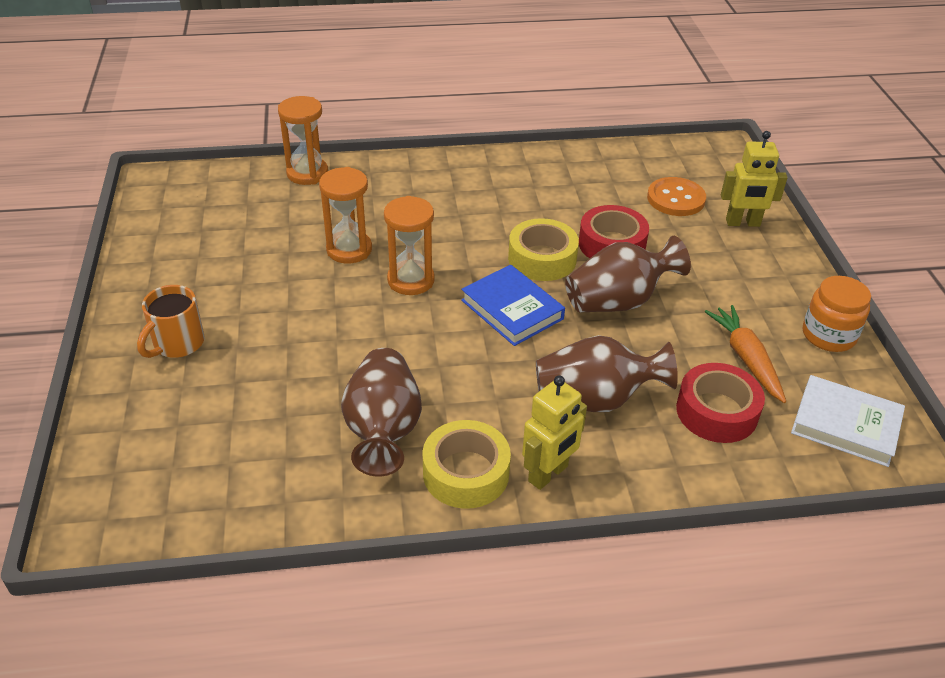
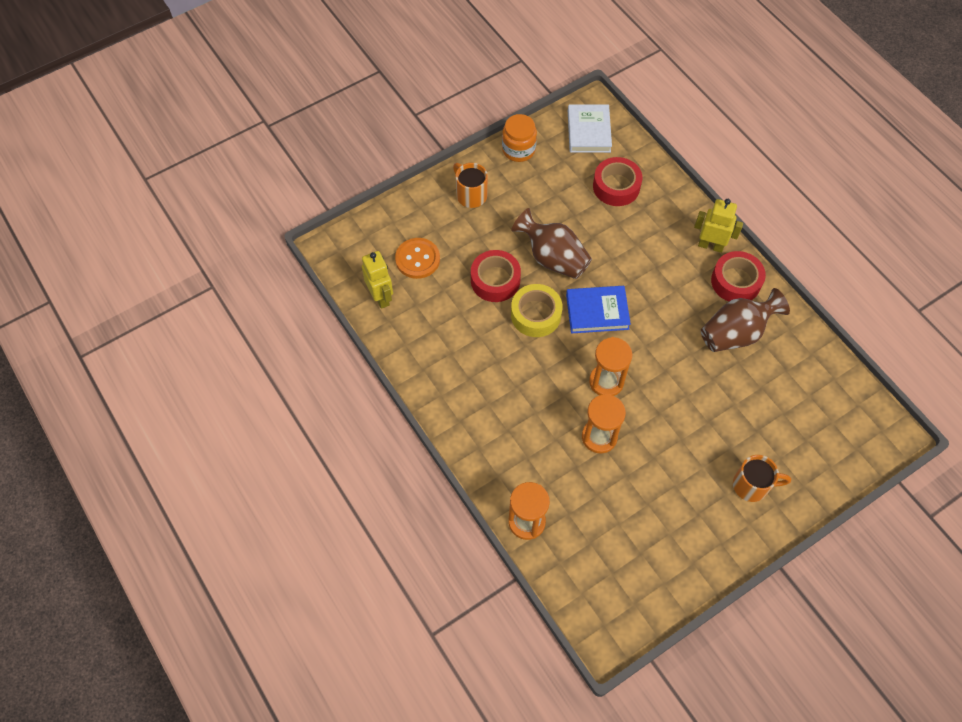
camera: 115 degrees left, 20 degrees up
(466, 473) = (736, 281): yellow tape -> red tape
(512, 309) = (597, 312): blue book -> blue book turned 60 degrees clockwise
(595, 399) = (644, 243): brown vase -> none
(742, 223) = (426, 214): yellow robot -> yellow robot (381, 297)
(746, 358) = (564, 183): orange carrot -> none
(759, 266) = (470, 195): none -> orange mug

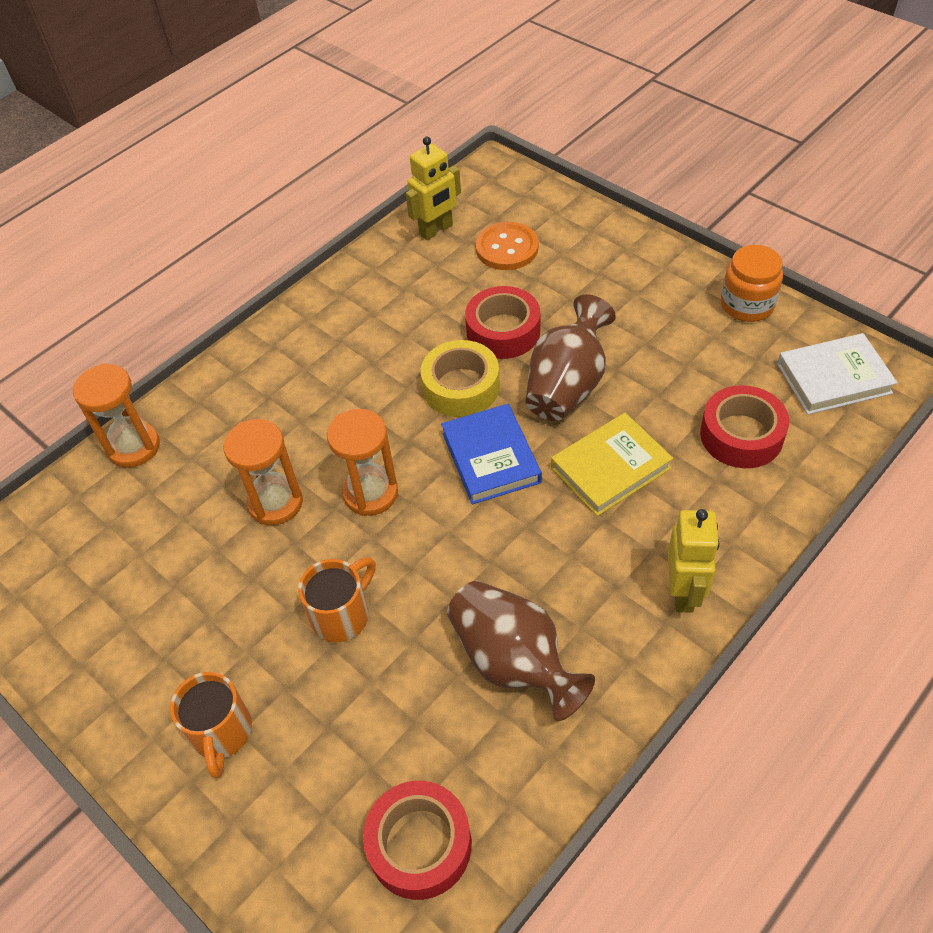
camera: 80 degrees right, 10 degrees down
(470, 195) = (637, 273): orange mug -> orange mug (342, 615)
(621, 254) = (610, 468): none -> yellow book
(736, 281) = (623, 645): red tape -> red tape (419, 844)

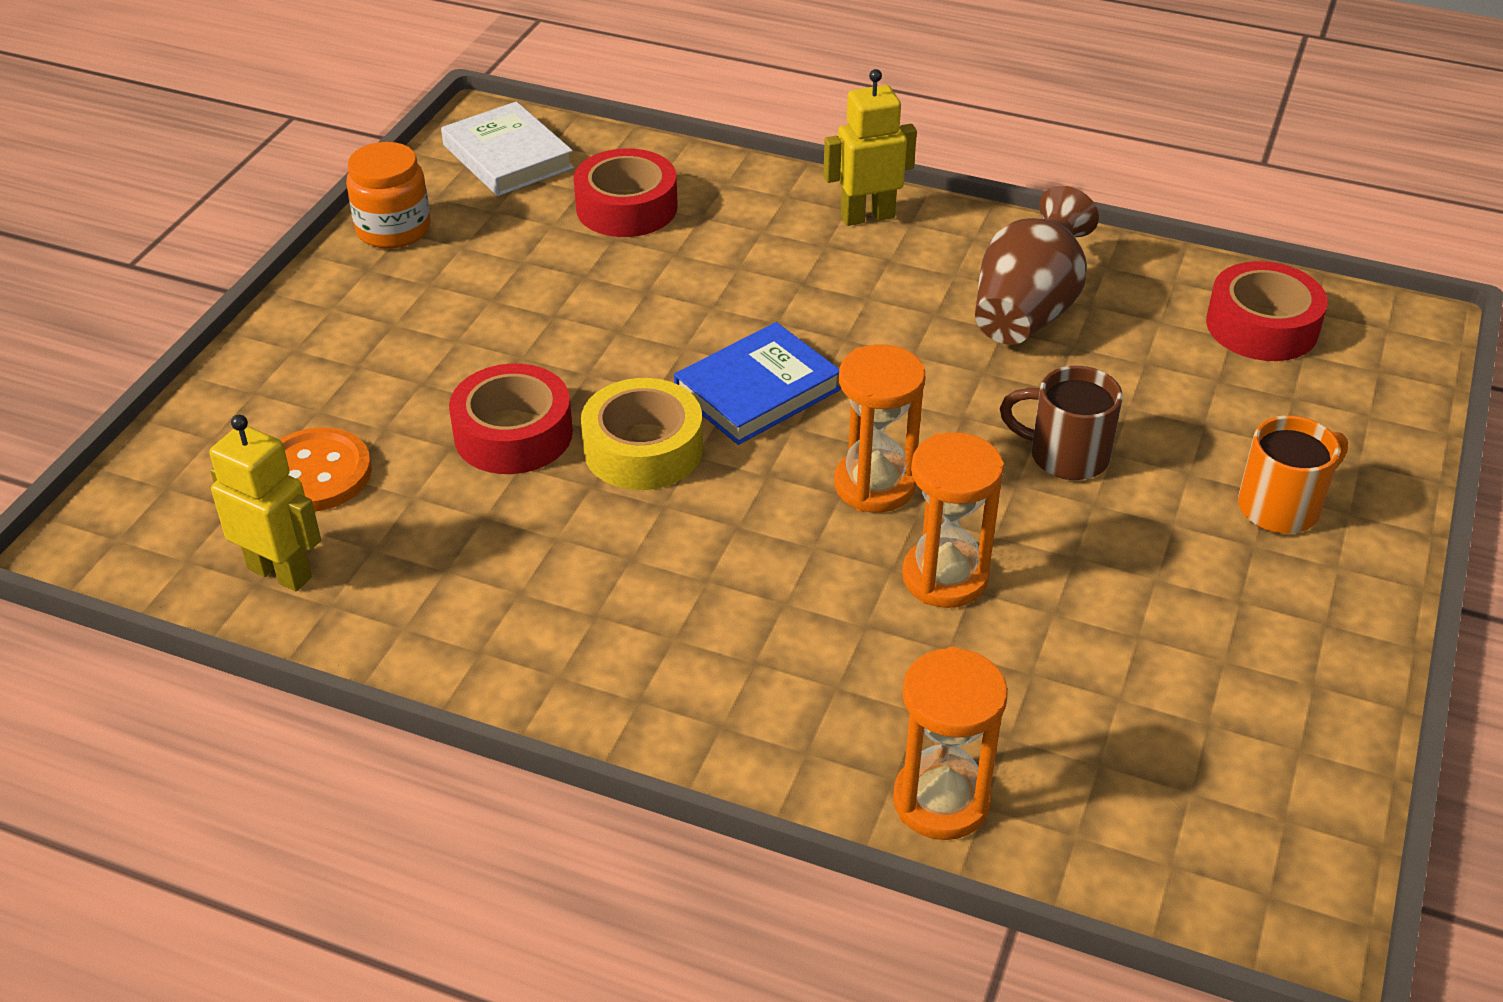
camera: 115 degrees left, 10 degrees down
(342, 615) = (1065, 456): orange mug -> brown mug
(567, 385) = (599, 352): brown vase -> none
(610, 468) = (724, 292): yellow book -> none

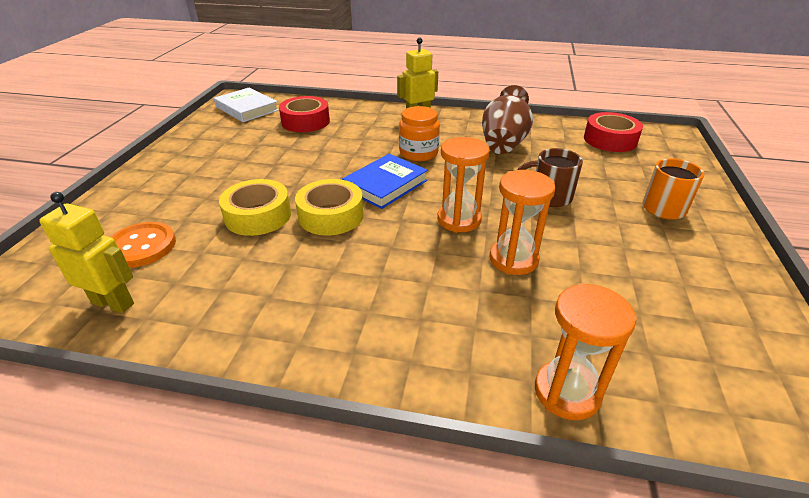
camera: 10 degrees left, 5 degrees down
(393, 229) = (191, 138): orange jar -> orange jar (418, 153)
(513, 434) = (258, 216): red tape -> yellow tape

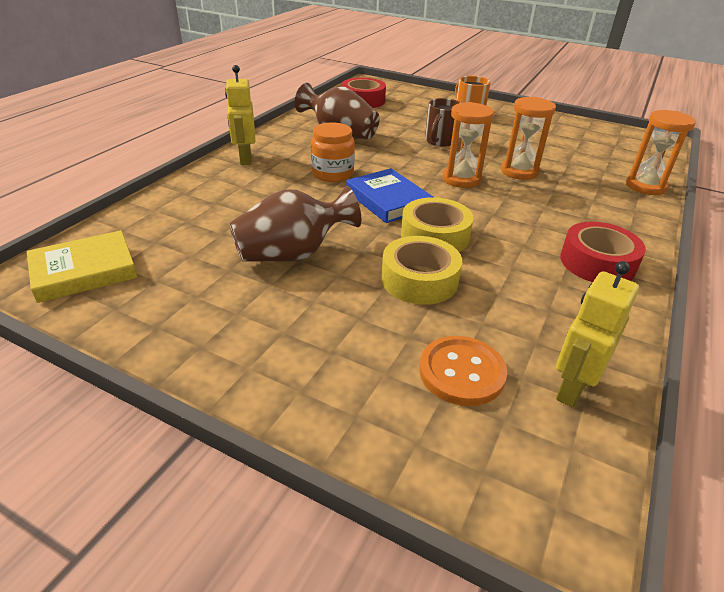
camera: 75 degrees left, 0 degrees up
(247, 109) = (84, 271): white book -> yellow book
(281, 160) = (293, 254): none -> brown vase
(305, 121) = (189, 226): red tape -> red tape (597, 263)

